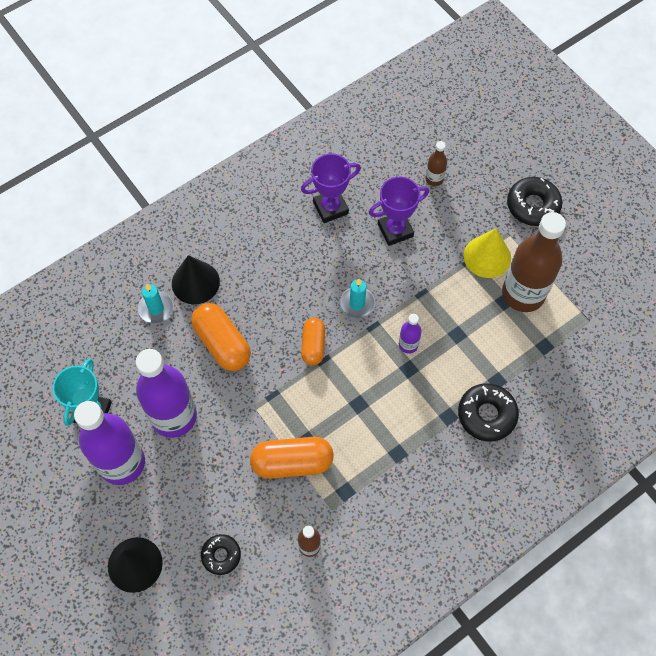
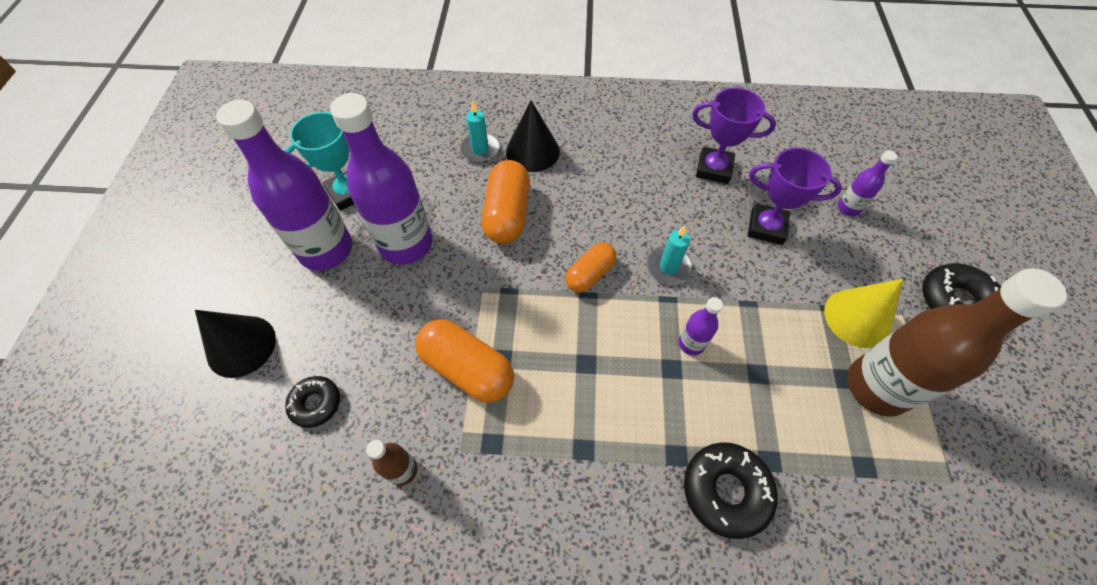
camera: 40 degrees right, 5 degrees down
(434, 179) = (848, 208): brown bottle -> purple bottle

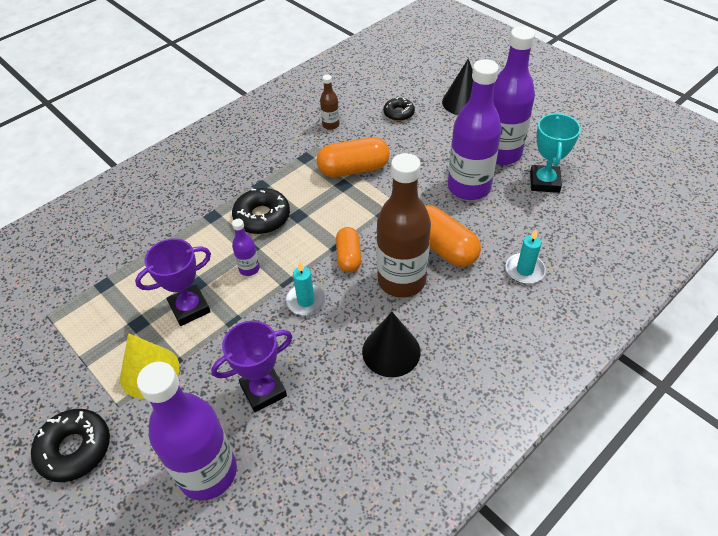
camera: 135 degrees right, 10 degrees down
(532, 151) = (492, 301): black cone -> black cone (391, 351)
(713, 169) = (350, 410): purple trophy -> purple trophy (189, 308)
(726, 491) = (175, 221): black donut -> black donut (262, 217)
(848, 208) = (208, 472): purple bottle -> purple bottle, size x2.25
(876, 387) = (114, 334): brown bottle -> brown bottle (401, 280)

